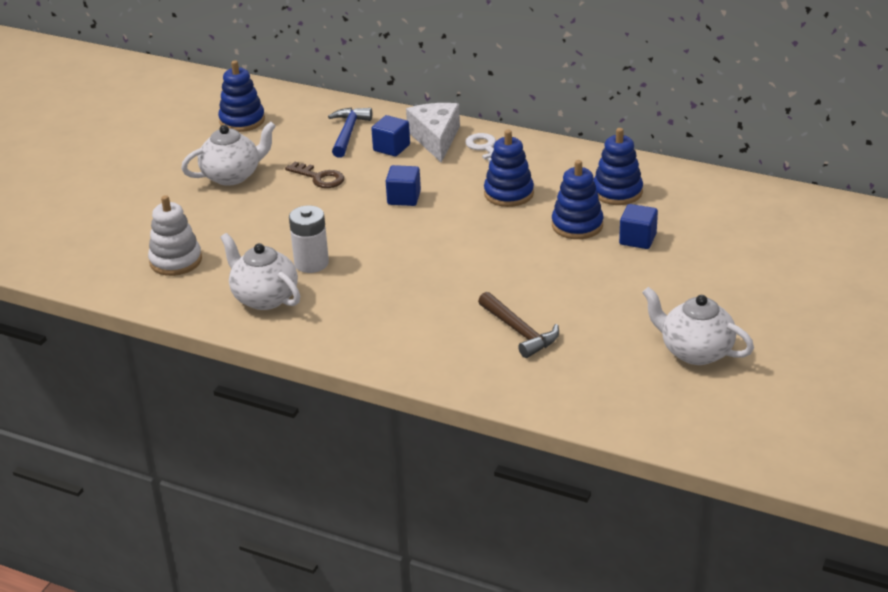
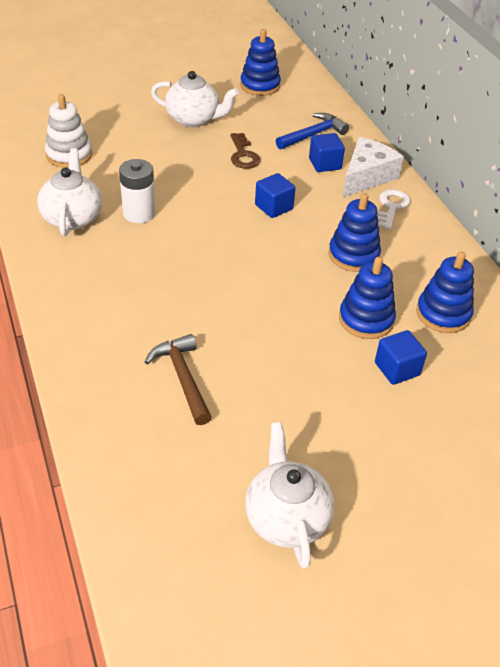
camera: 40 degrees right, 10 degrees up
(520, 332) = (182, 378): brown hammer -> brown hammer turned 150 degrees clockwise

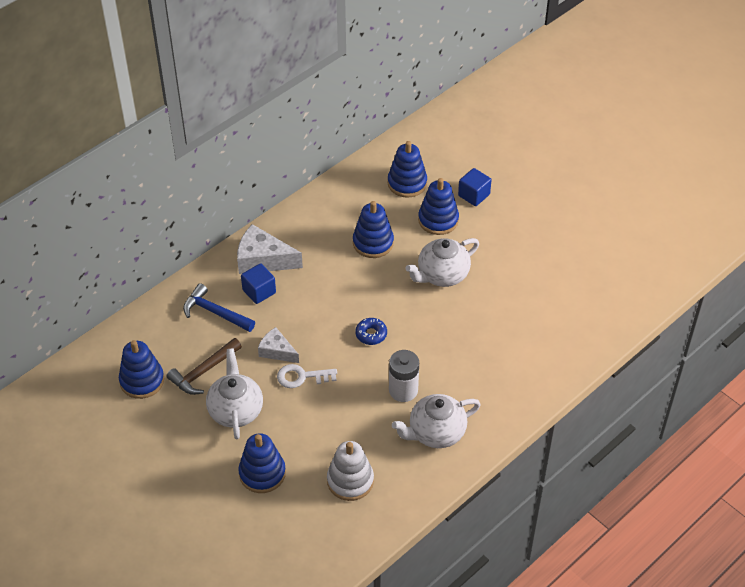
camera: 110 degrees left, 5 degrees up
(118, 116) = (262, 473): none -> blue stacking toy
(182, 378) = (553, 295): brown hammer -> brown hammer (203, 372)
(224, 215) = (371, 334): none -> blue donut
(243, 155) = (277, 351): brown key -> white cheese
(273, 207) = (341, 306): blue cube -> none
(286, 517) = (615, 216): white teapot -> white teapot (442, 275)
(391, 207) = (298, 235): white key -> white key (301, 377)

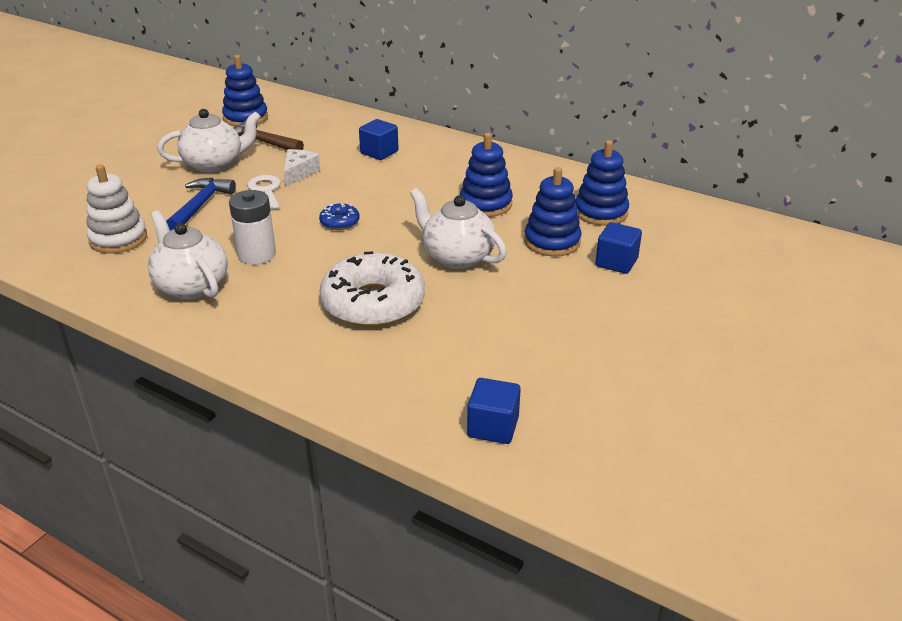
camera: 75 degrees right, 15 degrees down
(215, 312) = (342, 136): blue hammer -> blue hammer (200, 205)
(262, 473) = (131, 189): blue stacking toy -> none
(263, 260) = (425, 148): white cheese -> none
(486, 330) = (373, 303): none -> white donut
(621, 296) = (493, 427): none -> blue cube

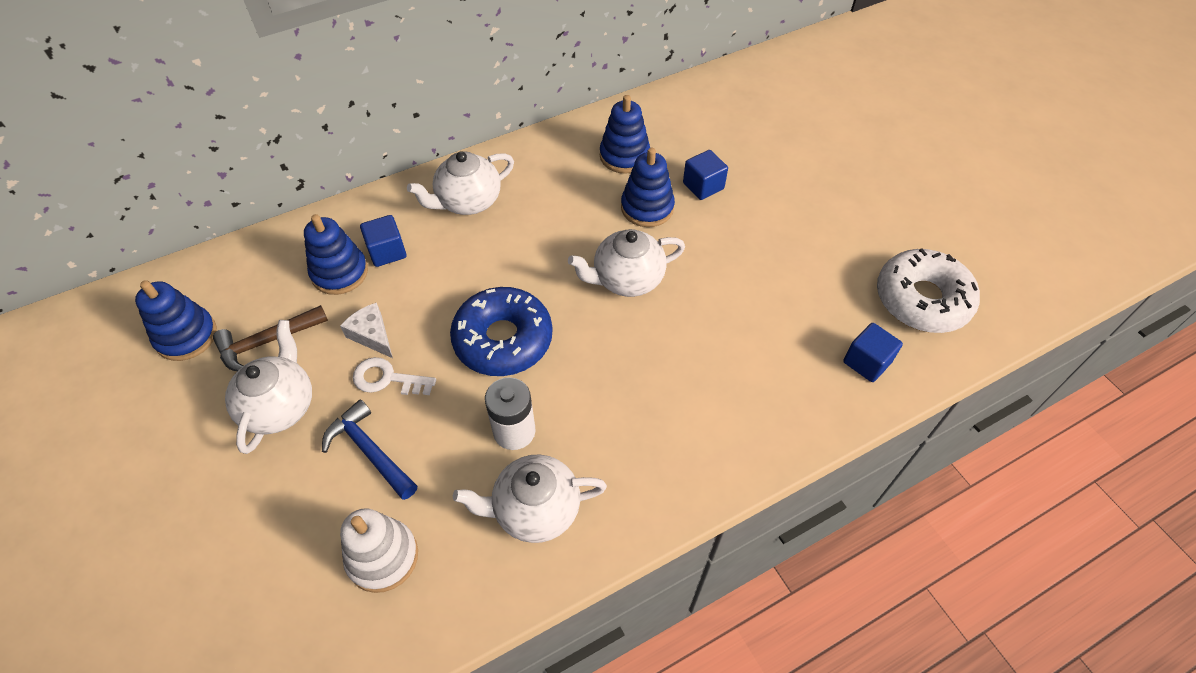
camera: 60 degrees left, 20 degrees up
(339, 222) = (503, 339): blue donut -> blue donut, size x2.27
(373, 303) = (660, 369): white donut -> white donut (922, 299)
(462, 164) = (468, 202): none -> white teapot
(486, 204) = (554, 220): blue stacking toy -> blue stacking toy (339, 273)

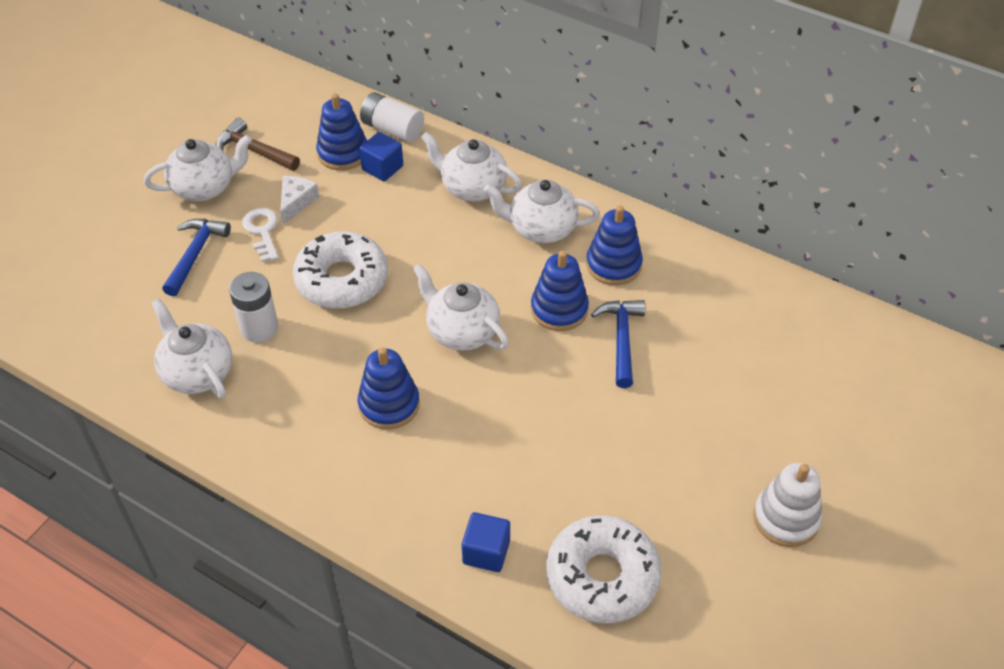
camera: 60 degrees right, 5 degrees down
(186, 336) = (233, 108): blue stacking toy -> blue stacking toy (389, 404)
(344, 224) = (392, 129): none -> white battery
(382, 557) = (116, 305): white stacking toy -> white stacking toy (786, 518)
(503, 339) = (342, 280): blue donut -> white donut
(552, 180) = (541, 229): none -> white teapot
(703, 186) = (621, 339): blue cube -> blue hammer

